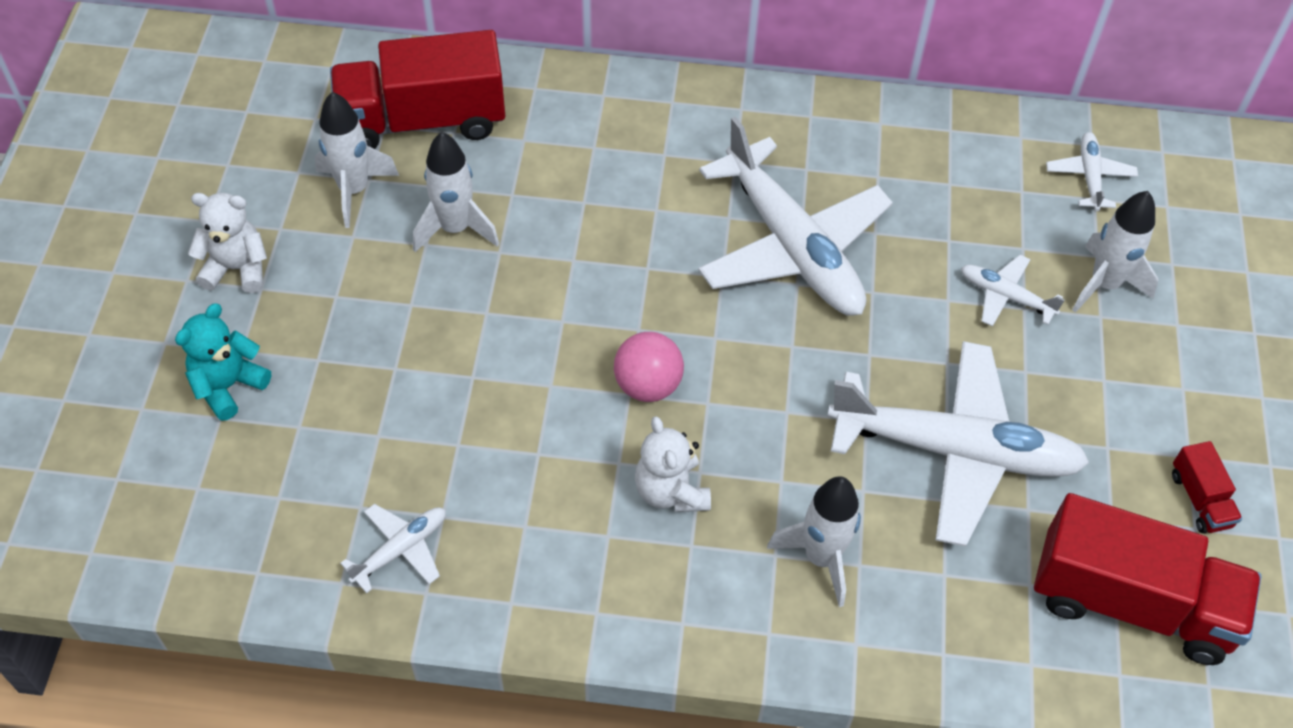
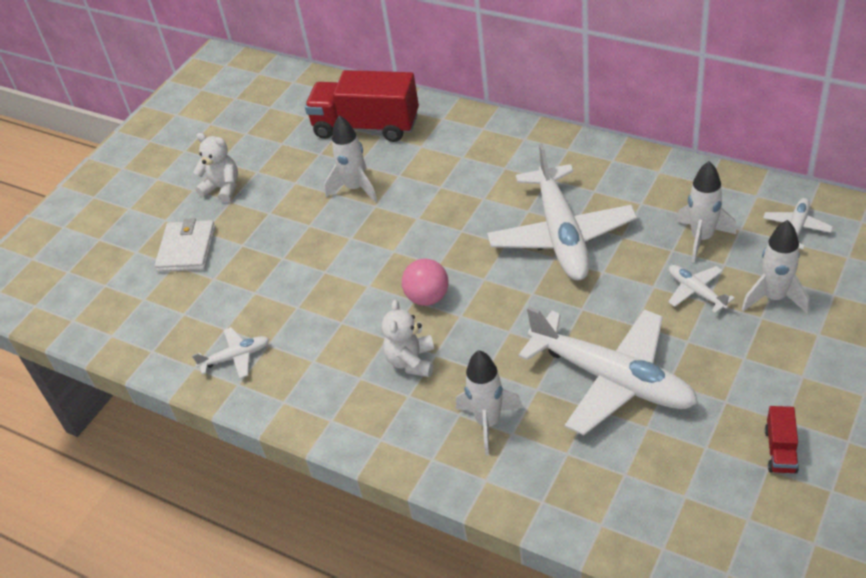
camera: 30 degrees right, 10 degrees down
(228, 386) = (187, 249): turquoise teddy bear -> white wallet
(354, 190) = (308, 158): white rocket -> white rocket (702, 238)
(1131, 602) = (694, 504): red truck -> none

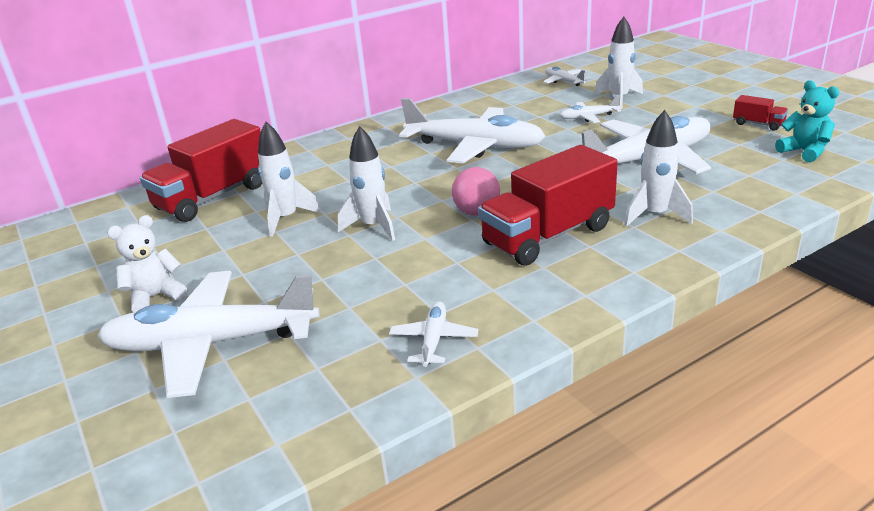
camera: 65 degrees left, 15 degrees down
(187, 249) = (212, 343): white wallet -> white plane
(411, 361) = (548, 235): white teddy bear -> red truck
(702, 238) = (539, 106): white rocket -> white rocket (373, 227)
(720, 512) = (804, 152): none -> turquoise teddy bear

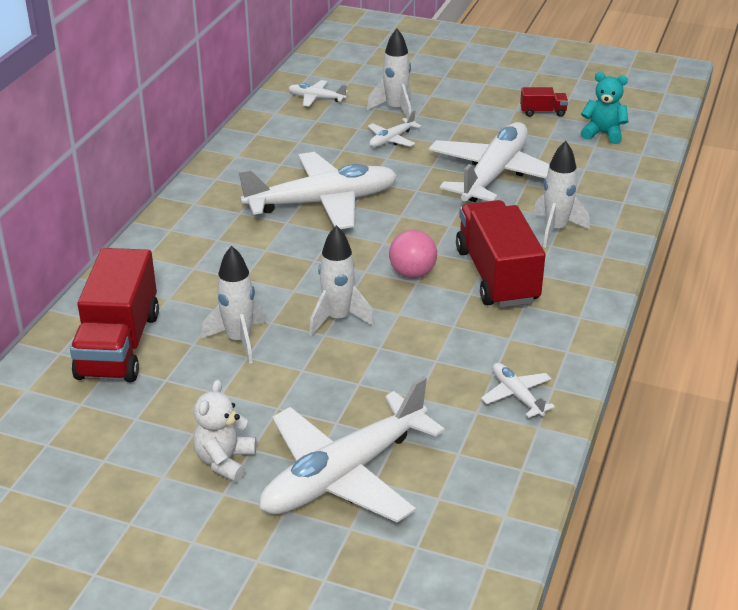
camera: 40 degrees left, 5 degrees up
(548, 235) = (497, 276): red truck -> red truck turned 150 degrees clockwise

